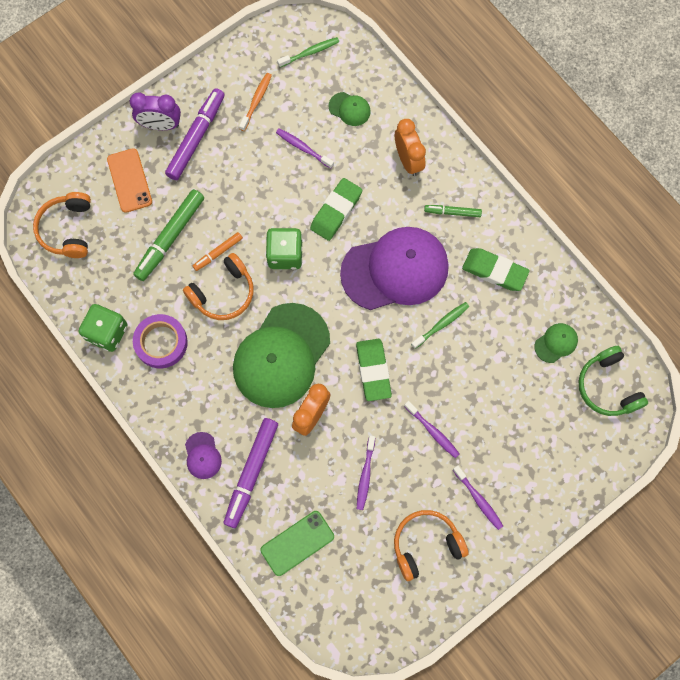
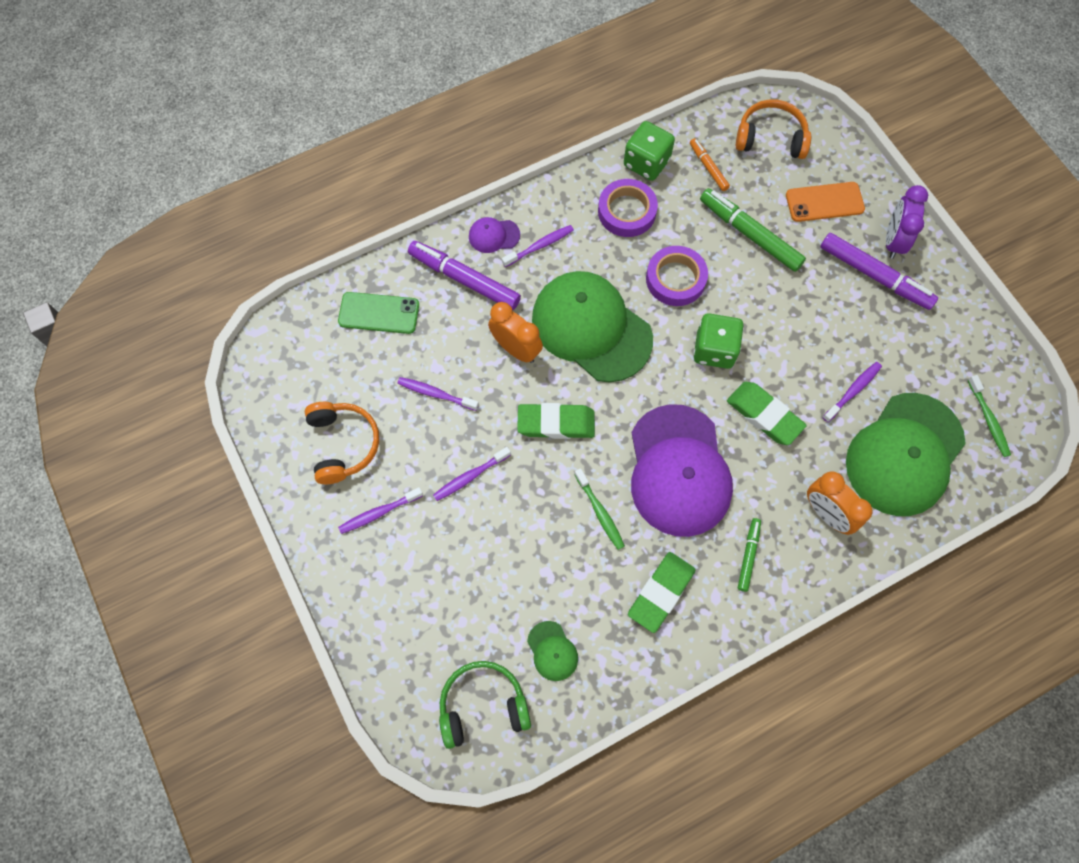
camera: 100 degrees right, 5 degrees down
(207, 413) = (540, 246): none -> purple toothbrush
(218, 253) = (725, 280): orange marker -> orange marker (708, 167)
(223, 293) = (675, 279): orange headphones -> purple tape
(256, 101) = (921, 347): orange toothbrush -> none
(297, 543) = (379, 313): green phone -> green phone turned 60 degrees counterclockwise
(349, 109) = (904, 454): green cap -> green cap, size x2.42
(408, 160) = (826, 514): orange clock -> orange clock turned 60 degrees clockwise

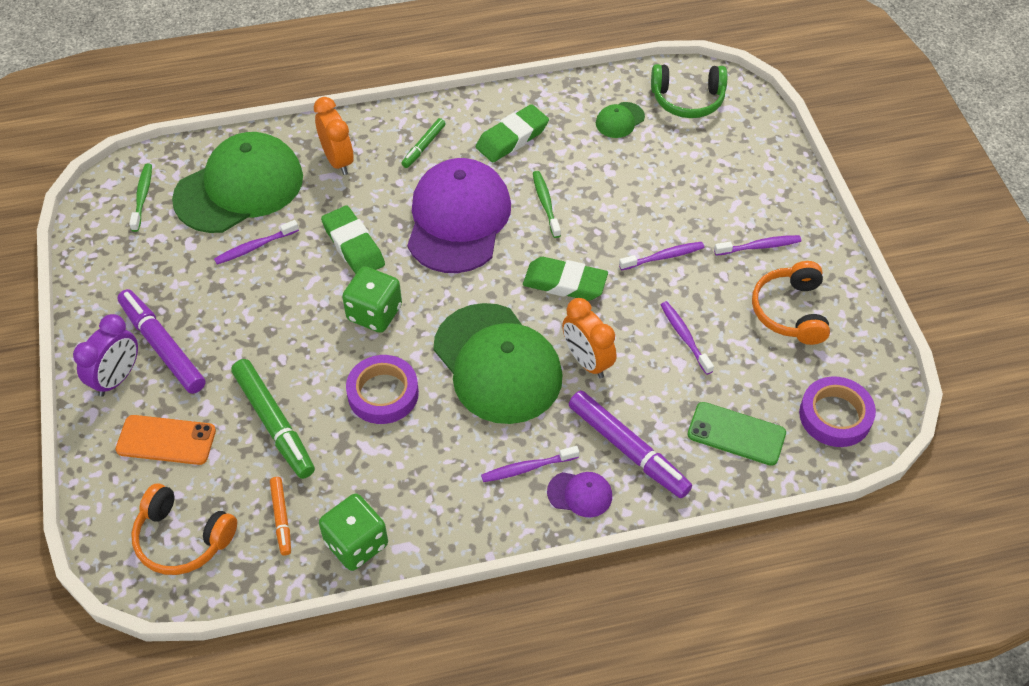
camera: 165 degrees left, 15 degrees down
(436, 394) = (684, 337): purple toothbrush -> purple toothbrush turned 150 degrees counterclockwise
(552, 651) = (619, 120): green cap -> green cap turned 120 degrees counterclockwise
(627, 211) = (407, 485): purple tape -> purple tape (835, 416)

